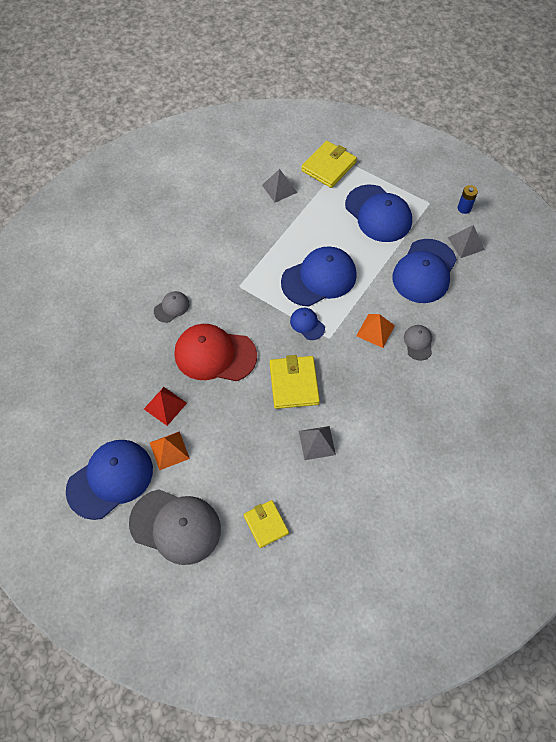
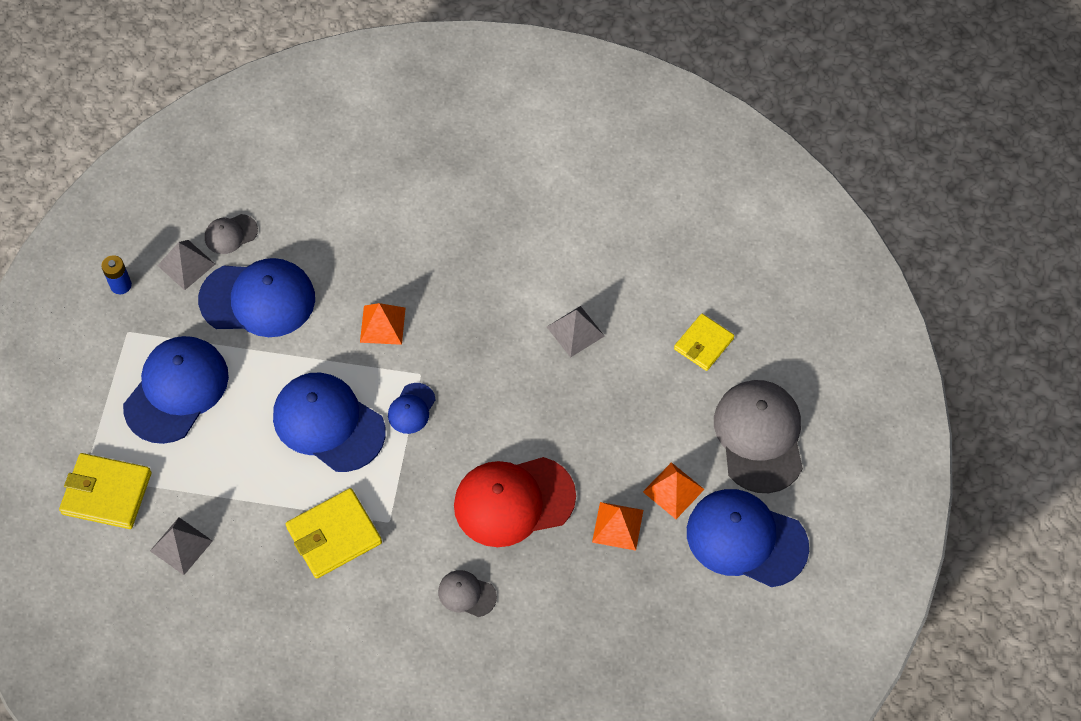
camera: 115 degrees left, 0 degrees up
(165, 406) = (617, 526): red pyramid -> orange pyramid
(215, 355) = (513, 501): red cap -> red cap turned 90 degrees clockwise
(294, 383) = (508, 388): yellow wallet -> yellow wallet (334, 535)
(418, 343) = (378, 270): grey cap -> grey cap (230, 234)

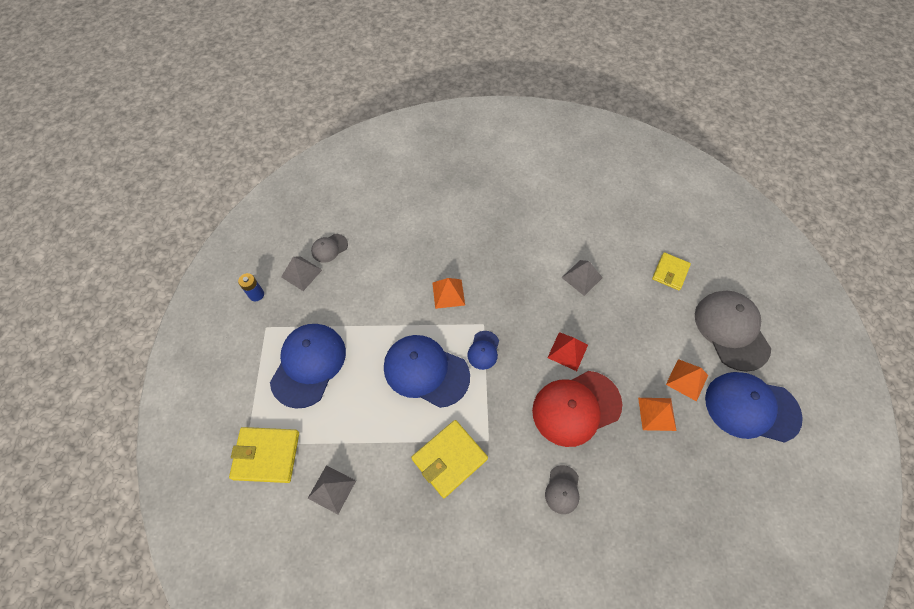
camera: 10 degrees left, 0 degrees up
(258, 299) = (357, 289): blue cap -> none
(466, 594) = (562, 489): grey cap -> grey cap turned 90 degrees counterclockwise
(524, 428) = (567, 351): none -> red pyramid

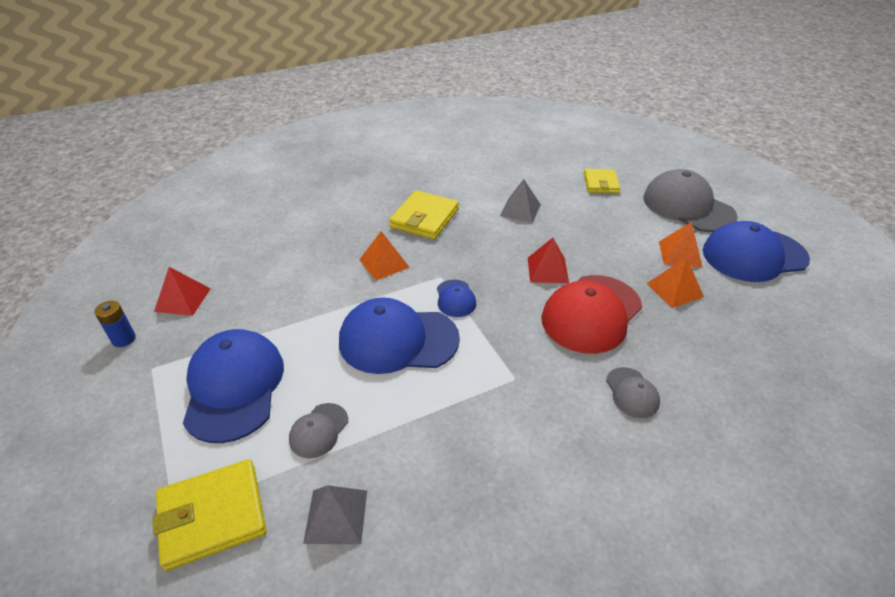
camera: 25 degrees left, 20 degrees down
(301, 273) = (183, 299): grey pyramid -> red pyramid
(329, 248) = (211, 266): grey cap -> grey cap (319, 430)
(449, 459) = (480, 415): yellow wallet -> yellow wallet (424, 218)

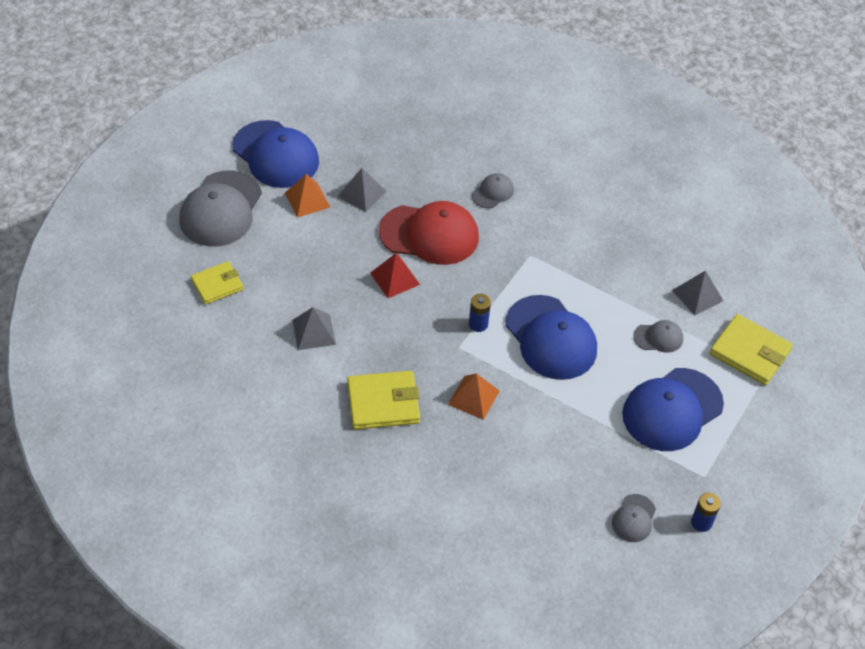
camera: 125 degrees left, 10 degrees up
(183, 299) = (634, 518): red pyramid -> grey cap
(455, 298) = (478, 324): blue cap -> blue battery
(674, 290) = (361, 193): orange pyramid -> grey pyramid

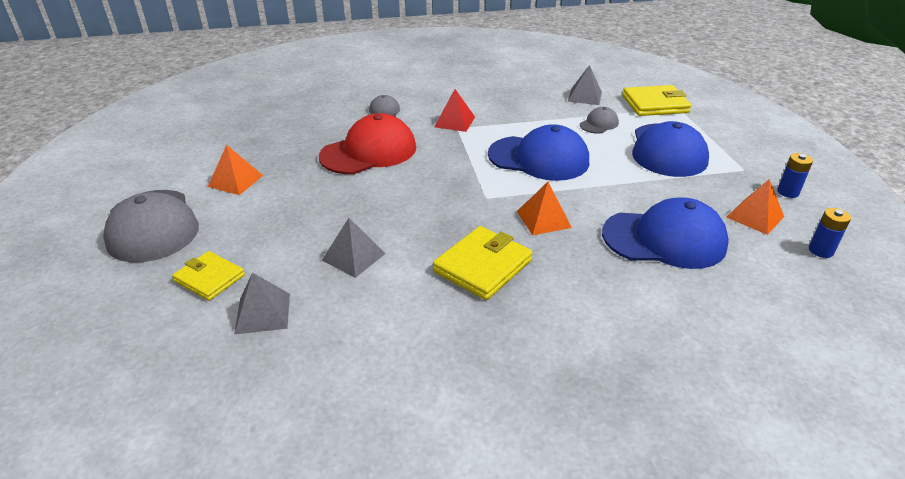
camera: 40 degrees left, 15 degrees down
(217, 285) = (209, 278): yellow wallet -> yellow wallet turned 75 degrees counterclockwise
(276, 155) = (170, 169): blue cap -> blue cap (664, 239)
(361, 193) = (281, 156): grey pyramid -> grey pyramid (263, 313)
(395, 278) = (377, 187): red pyramid -> red pyramid (454, 121)
(478, 324) = (479, 178): blue battery -> blue battery (820, 251)
(634, 518) = (755, 217): grey cap -> orange pyramid

